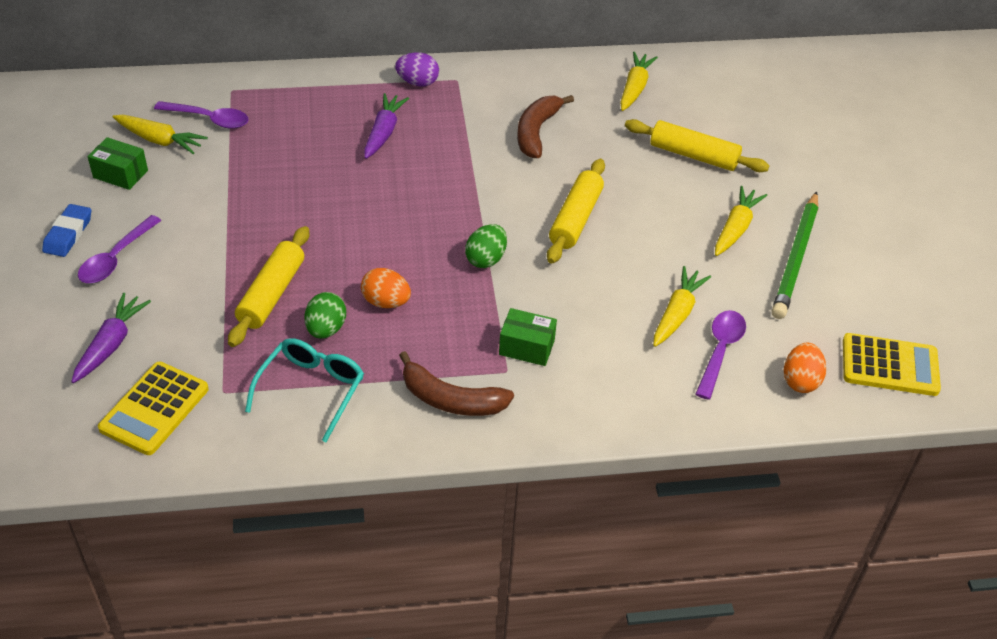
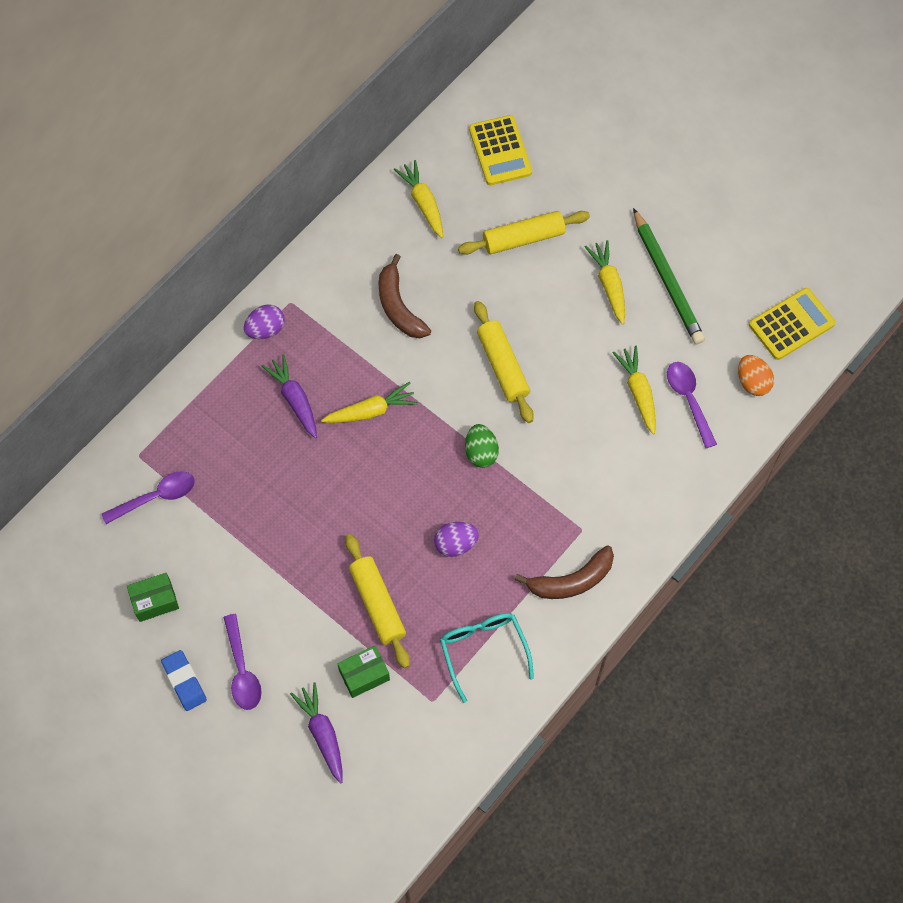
camera: 40 degrees left, 20 degrees up
(154, 409) = (406, 751): yellow calculator -> yellow calculator (500, 151)
(159, 140) = (145, 547): yellow carrot -> yellow carrot (371, 411)
(326, 329) = (442, 599): green egg -> none
(386, 302) = (455, 544): orange egg -> purple egg
(526, 347) = (576, 500): green box -> green box (364, 675)

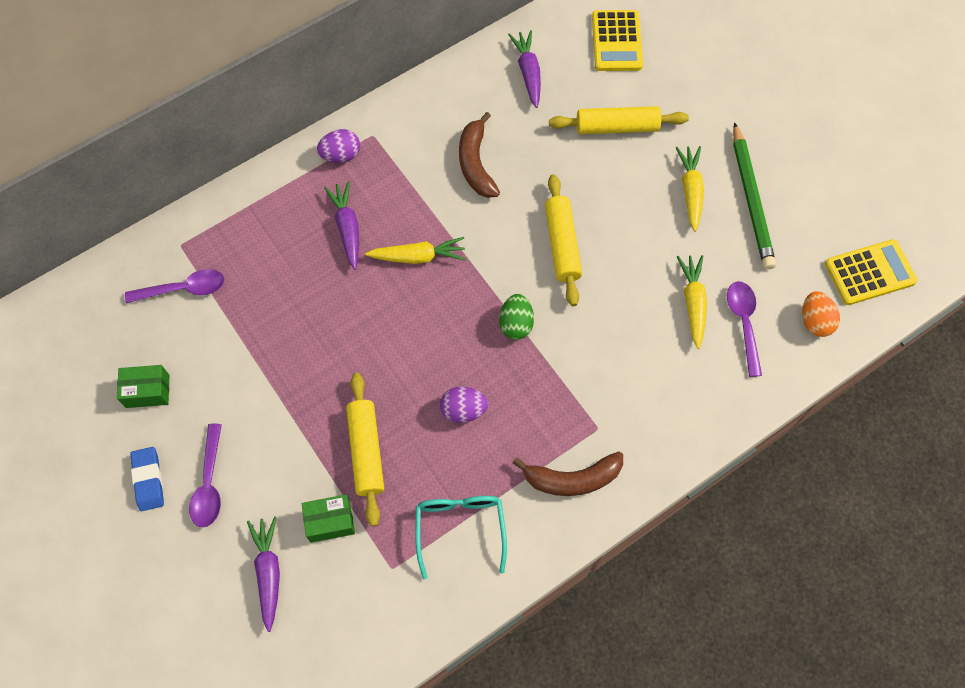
camera: 15 degrees right, 0 degrees up
(423, 203) = (528, 72): yellow carrot -> purple carrot

